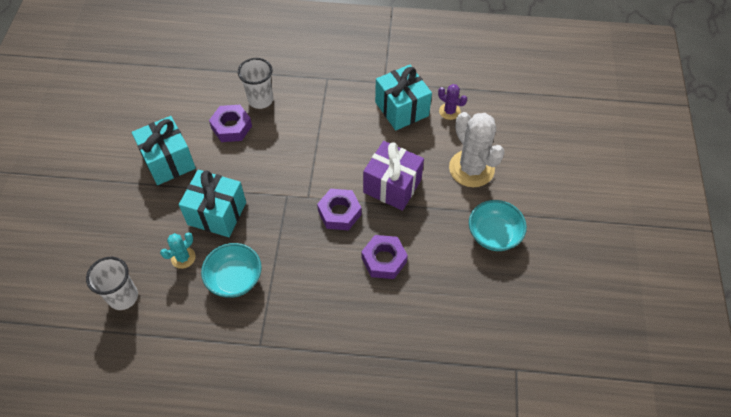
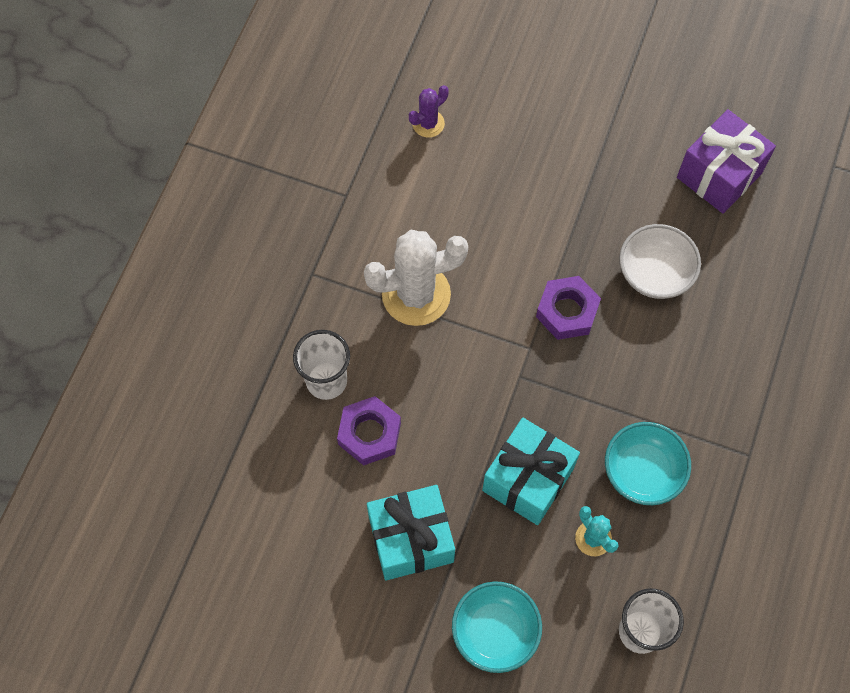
camera: 75 degrees left, 10 degrees up
(384, 260) = (655, 273): purple nut -> white bowl
(392, 186) = (539, 232): purple gift -> purple gift (719, 175)
(401, 109) = (405, 185): turquoise gift -> none
(471, 168) = (536, 126): white cactus -> white cactus (416, 294)
(494, 234) = (646, 131): turquoise bowl -> turquoise bowl (495, 631)

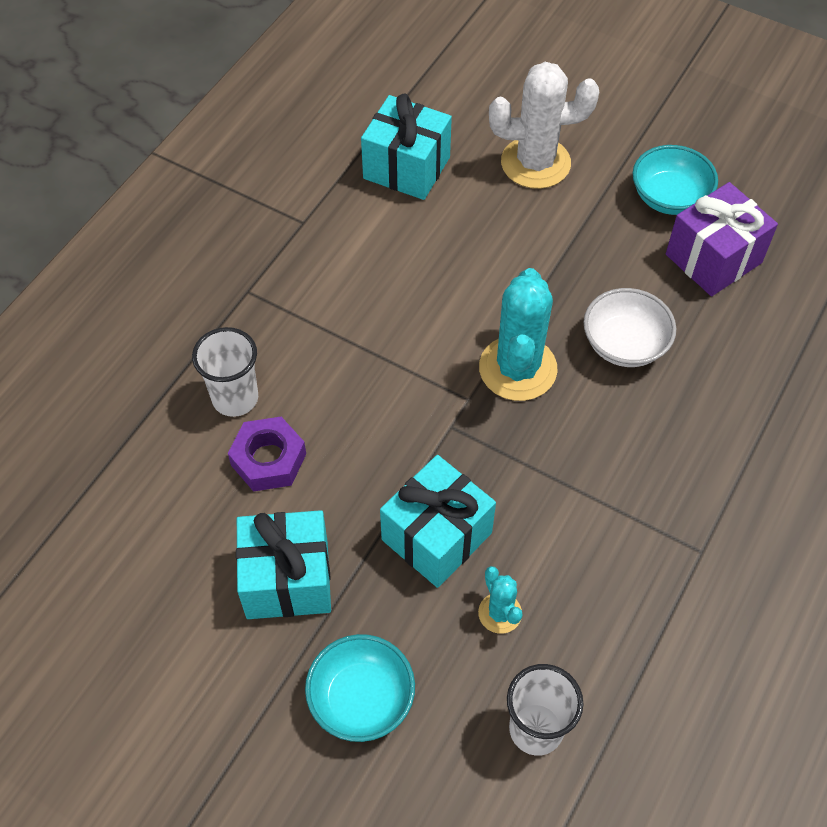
camera: 10 degrees right, 10 degrees down
(416, 294) = (354, 327): white cactus -> white cactus (535, 163)
(428, 123) = (406, 168): purple cactus -> turquoise gift
(567, 311) = (518, 368): purple nut -> turquoise cactus
(643, 471) = (572, 549): turquoise bowl -> turquoise bowl (669, 197)

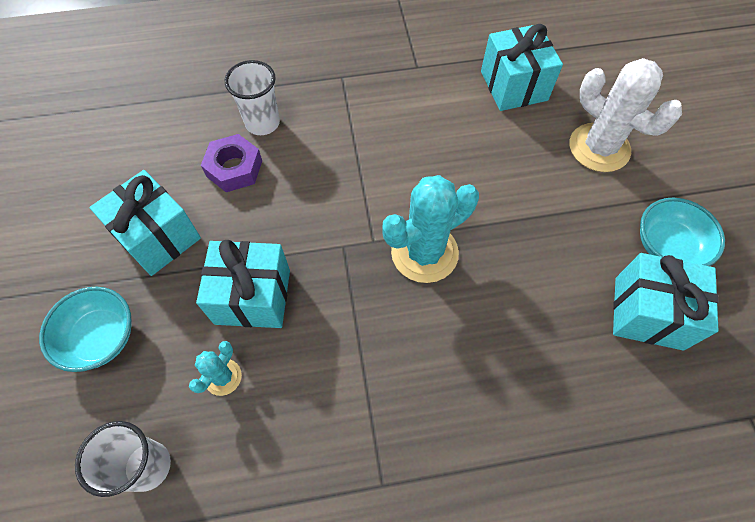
camera: 50 degrees right, 5 degrees up
(624, 344) = (510, 305): white bowl -> none
(713, 258) = (648, 313): purple gift -> turquoise gift

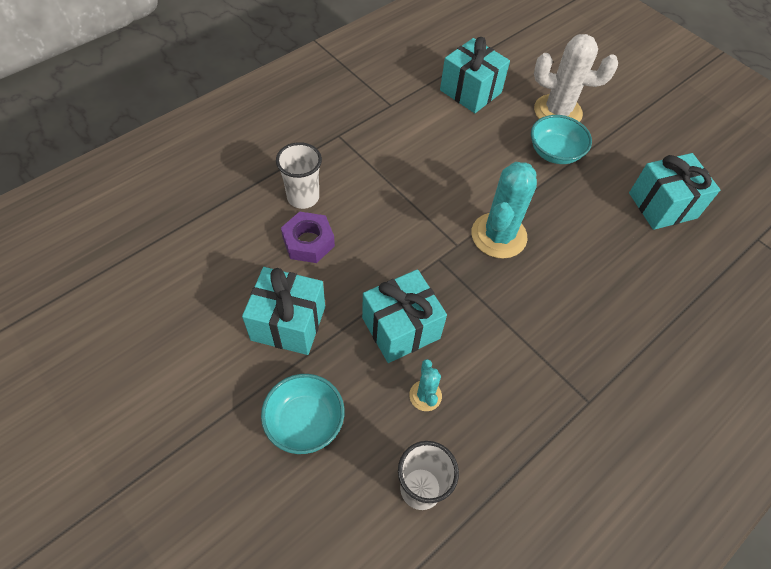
camera: 35 degrees left, 5 degrees down
(667, 246) = (643, 158): turquoise bowl -> turquoise bowl (554, 152)

